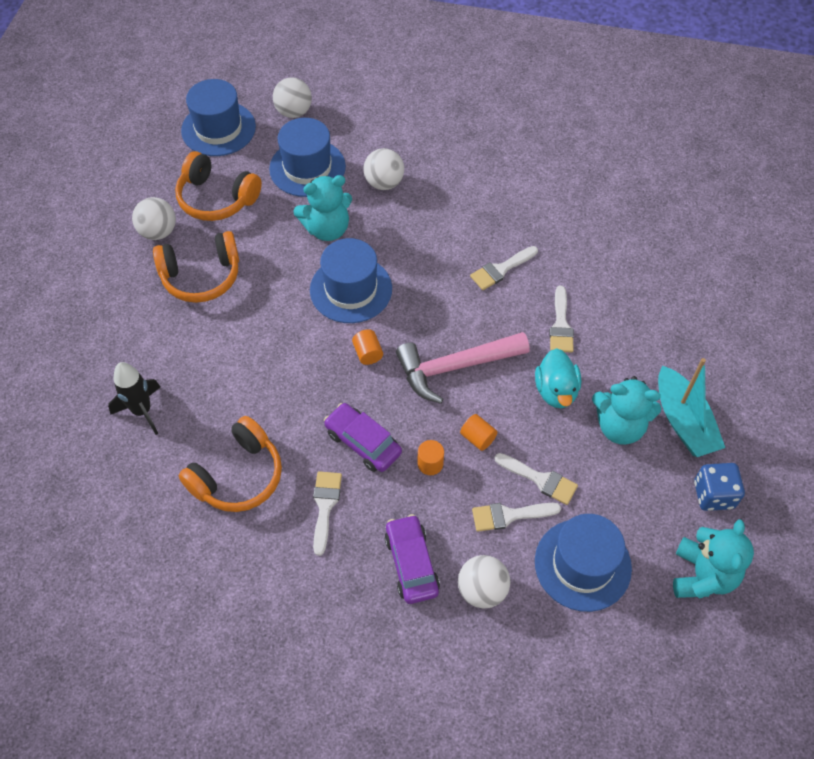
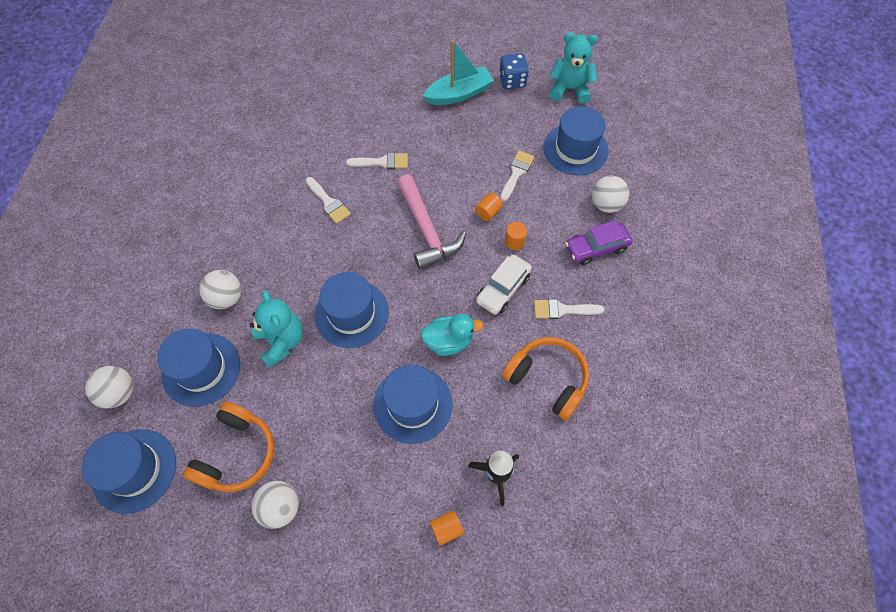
camera: 95 degrees left, 5 degrees up
(201, 276) = (339, 450): orange headphones -> none
(235, 341) = (413, 404): none -> blue hat
(363, 442) = (503, 289): purple car -> white car
(368, 353) = (418, 293): orange cylinder -> orange cylinder (446, 529)
(509, 515) = (548, 190): white brush -> none
(556, 391) = (442, 165): turquoise duck -> turquoise duck (449, 341)
(619, 426) = (467, 128): turquoise teddy bear -> none

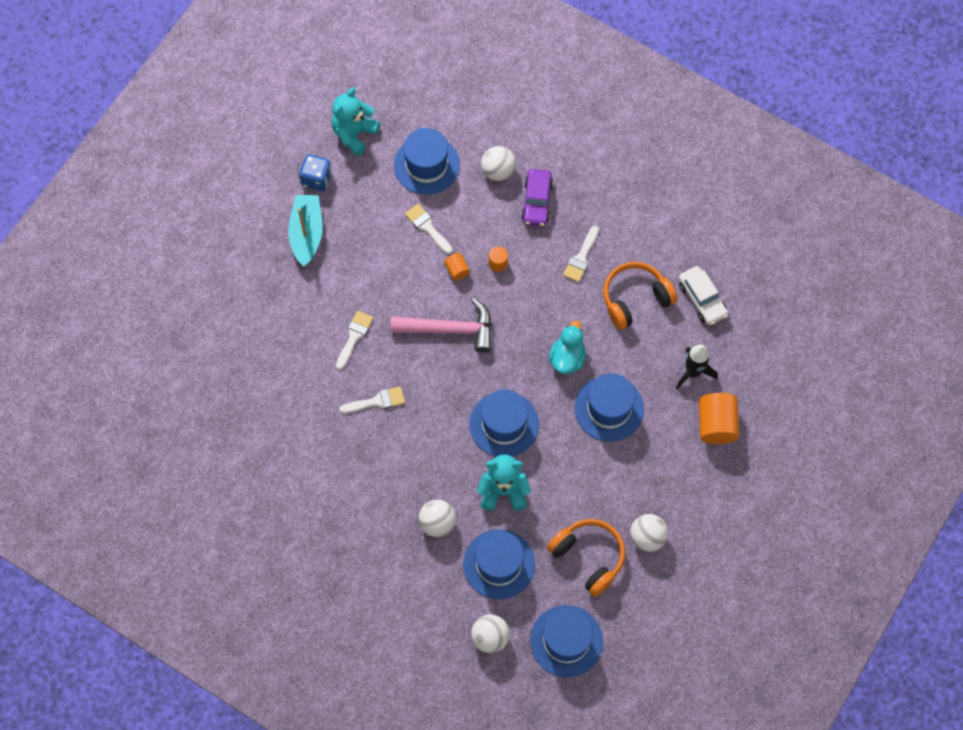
camera: 65 degrees left, 5 degrees up
(446, 529) = (716, 424): orange cylinder -> orange cylinder, size x1.94
(503, 289) = (539, 294): white car -> white car (702, 299)

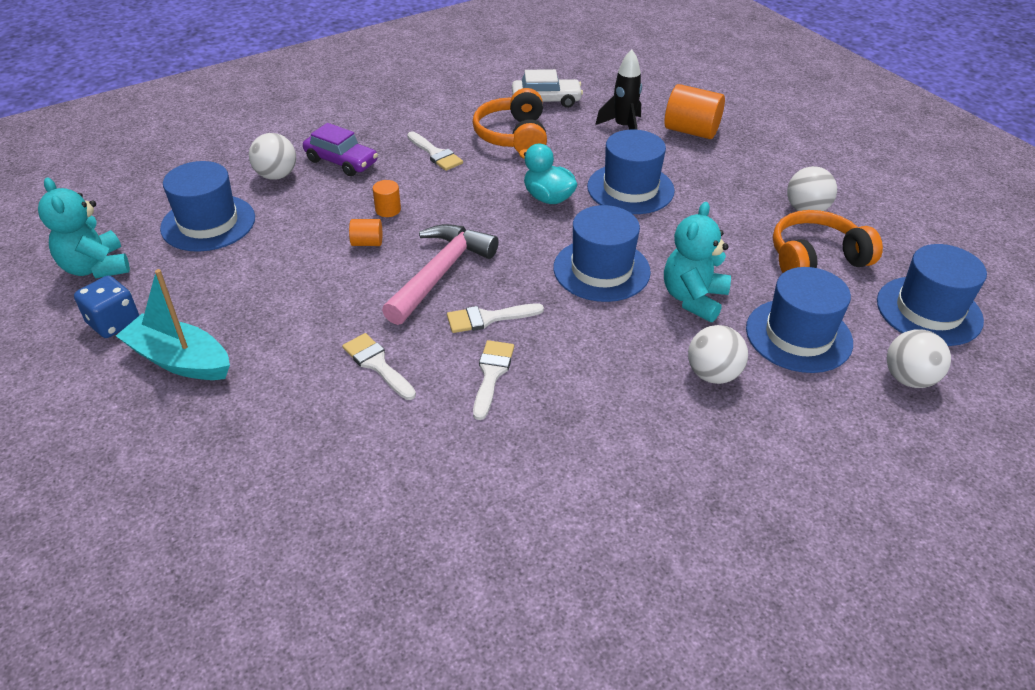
camera: 65 degrees left, 25 degrees down
(427, 227) = (287, 248): white brush -> white brush (488, 318)

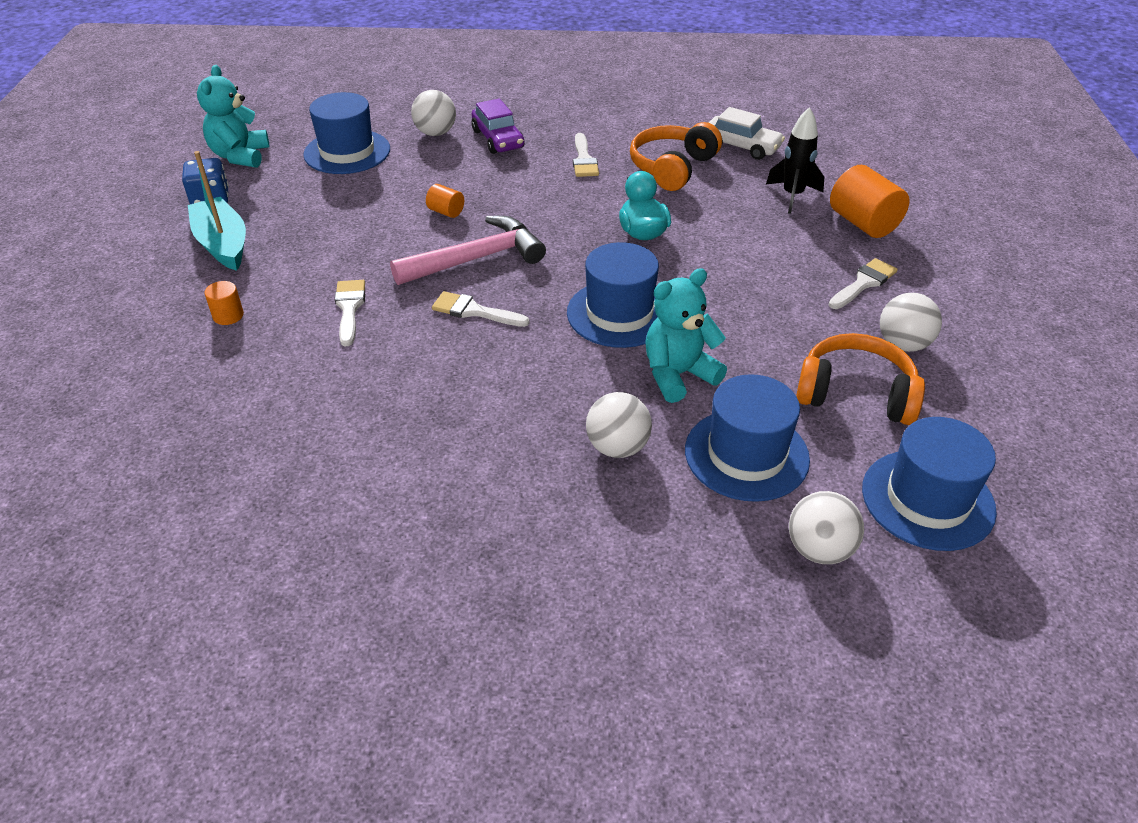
camera: 35 degrees right, 0 degrees up
(388, 210) = (492, 191): orange cylinder -> orange cylinder (228, 316)
(491, 374) = (426, 356): white brush -> white brush (863, 283)
(630, 189) = (732, 254): blue hat -> none

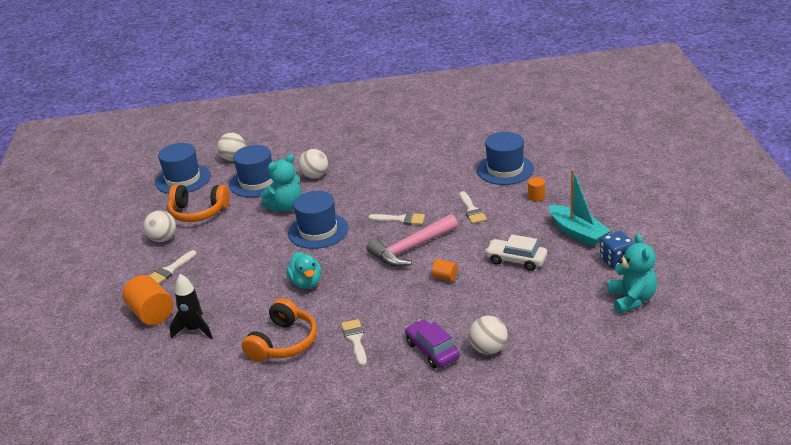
camera: 175 degrees right, 10 degrees down
(347, 152) = (550, 317): blue hat -> blue hat (505, 169)
(741, 146) = (223, 376): white car -> white car (516, 260)

